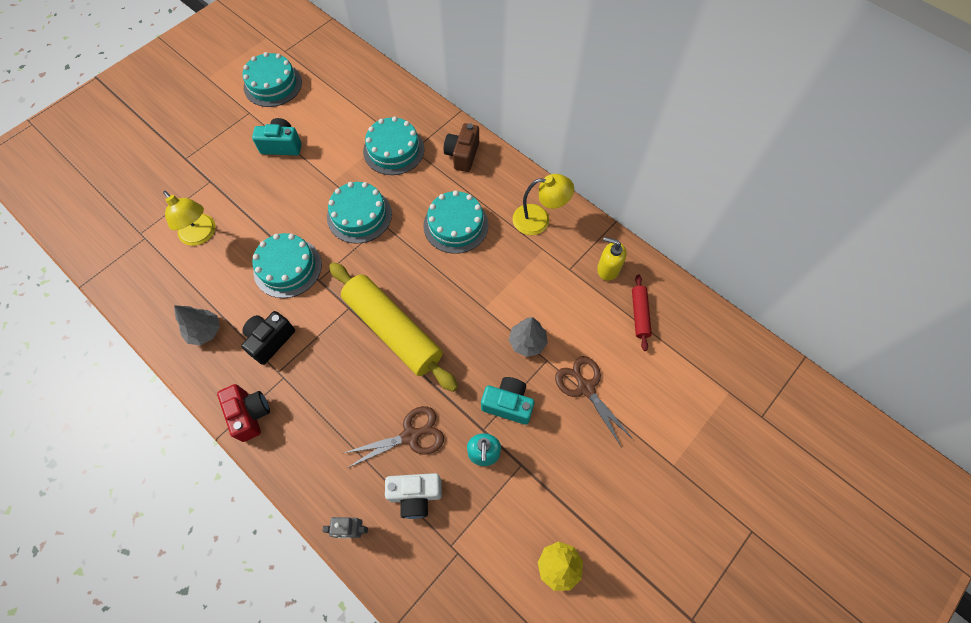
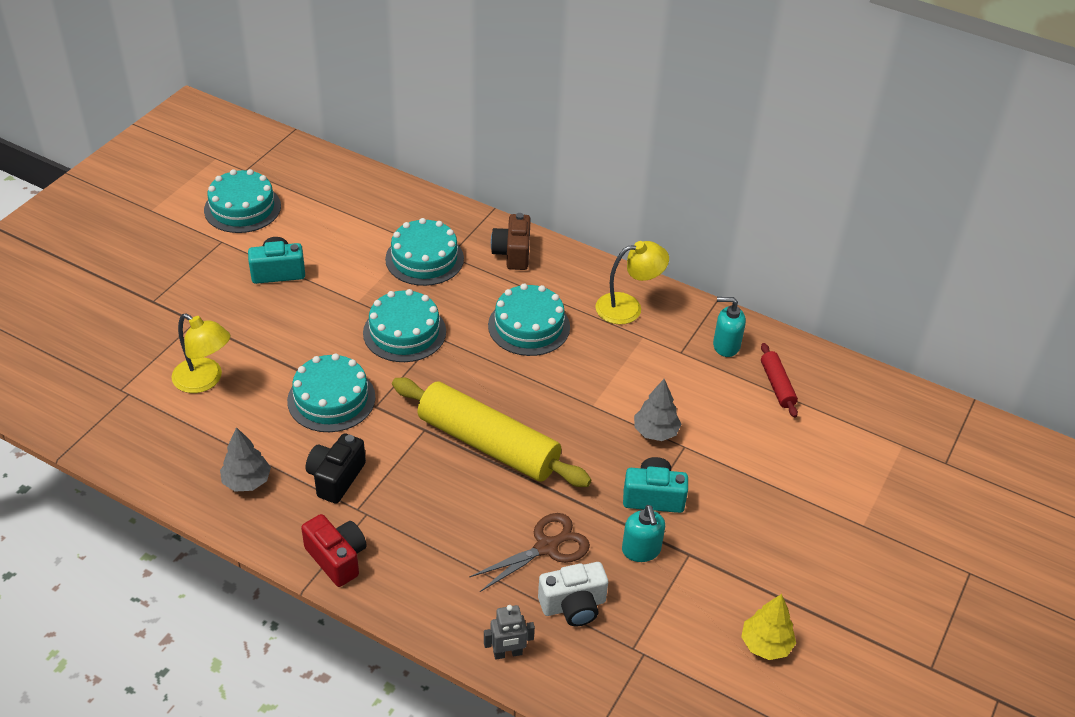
camera: 15 degrees left, 20 degrees down
(586, 388) = (739, 466): brown scissors -> none
(608, 269) = (726, 346): yellow soap dispenser -> turquoise soap dispenser

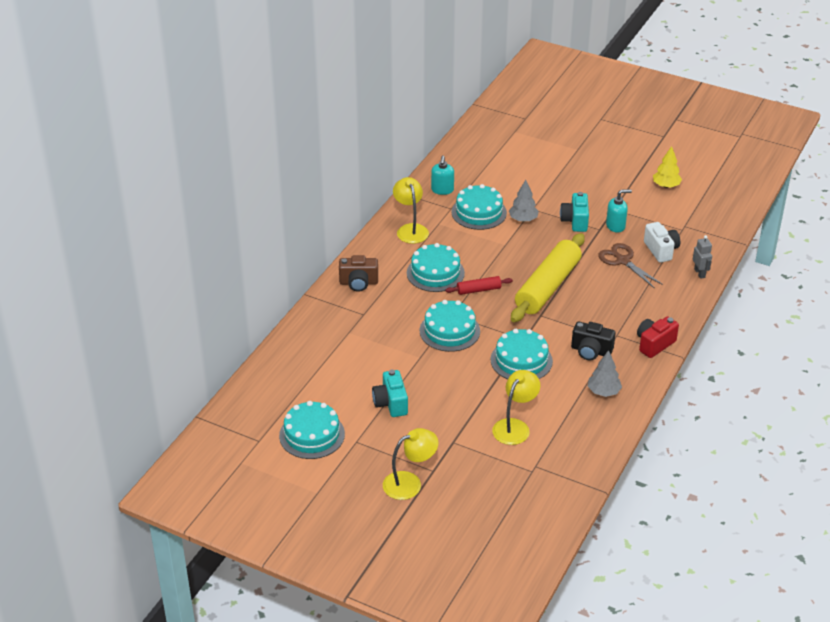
camera: 90 degrees left, 5 degrees down
(139, 281) = (410, 483): none -> yellow lamp
(424, 259) = (368, 326): turquoise cake -> turquoise cake (479, 212)
(777, 385) = (474, 172): red rolling pin -> red rolling pin (478, 290)

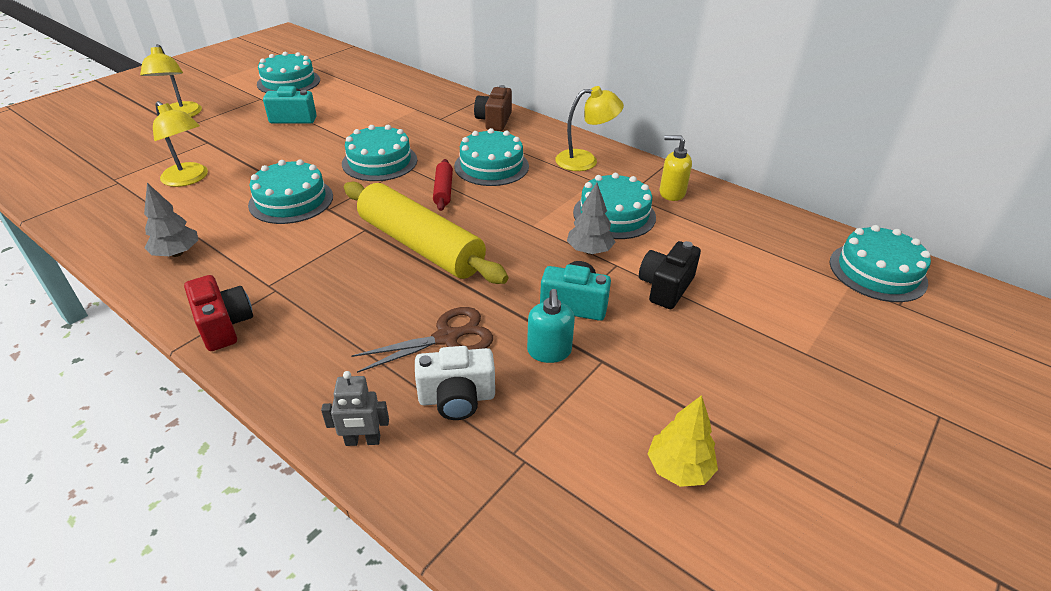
camera: 100 degrees right, 0 degrees up
(442, 190) = (671, 193): turquoise soap dispenser -> yellow soap dispenser
(499, 121) = (877, 272): none -> turquoise cake
(591, 351) = (262, 258): black camera -> black camera (665, 287)

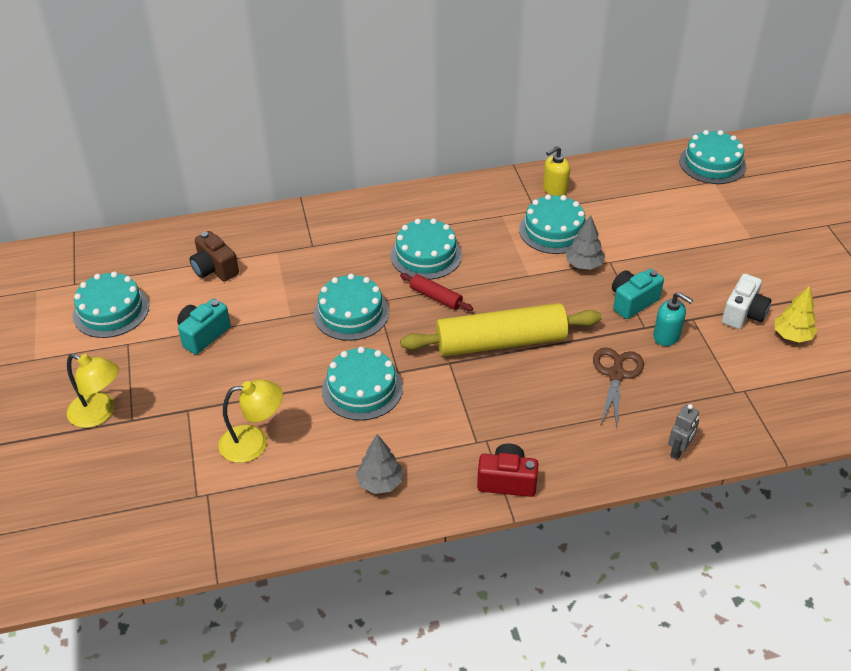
camera: 50 degrees left, 5 degrees up
(457, 398) = (675, 395): white camera -> white camera (743, 314)
(494, 121) = (353, 218): brown camera -> brown camera (214, 269)
(585, 160) = (470, 204): yellow lamp -> none
(665, 287) = (651, 254): black camera -> none

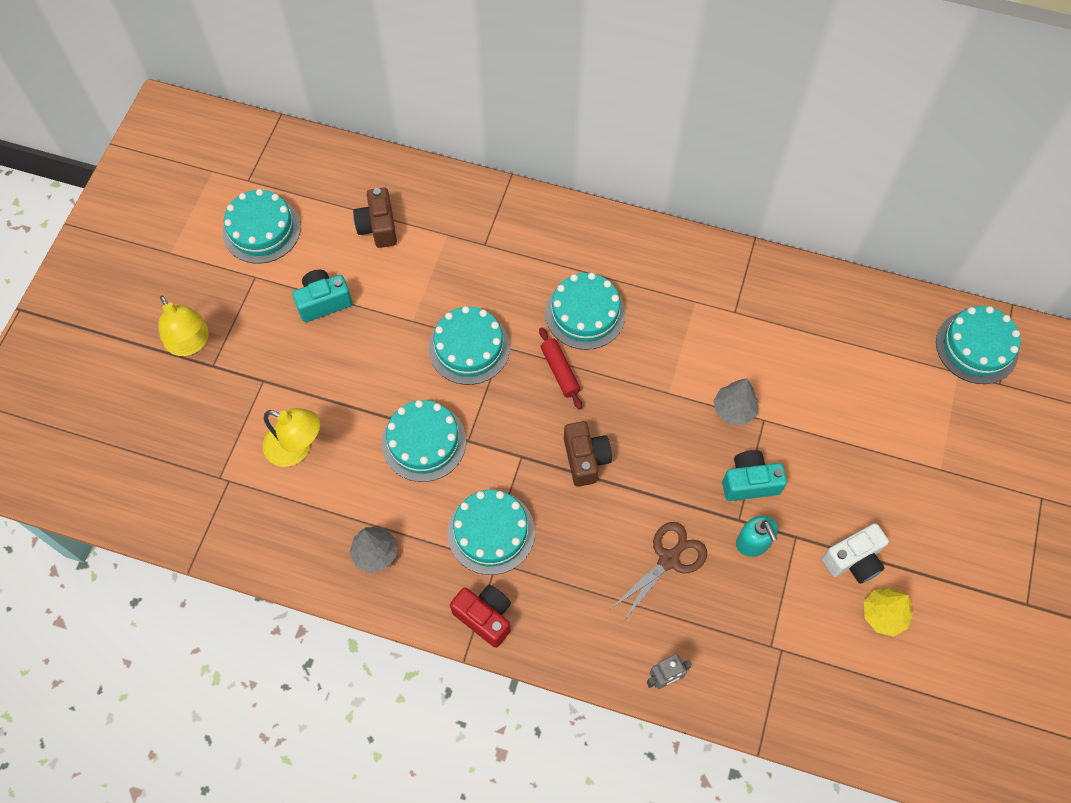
camera: 30 degrees right, 20 degrees up
(500, 342) = (585, 459): yellow rolling pin -> brown camera
(554, 189) = (774, 295): yellow soap dispenser -> none
(554, 230) = (735, 349): turquoise cake -> turquoise cake (491, 532)

